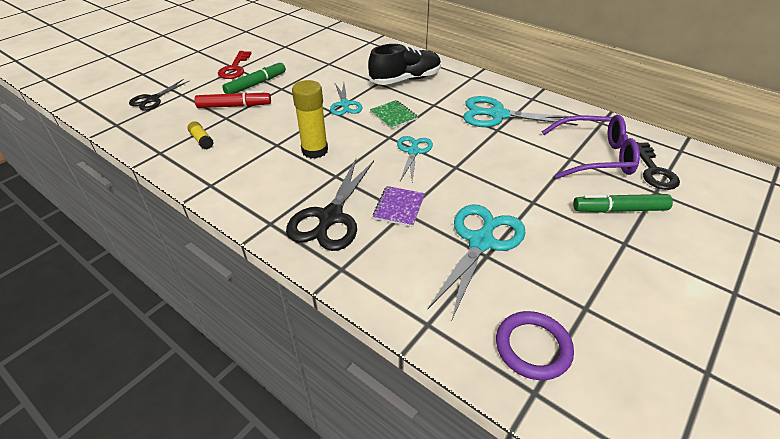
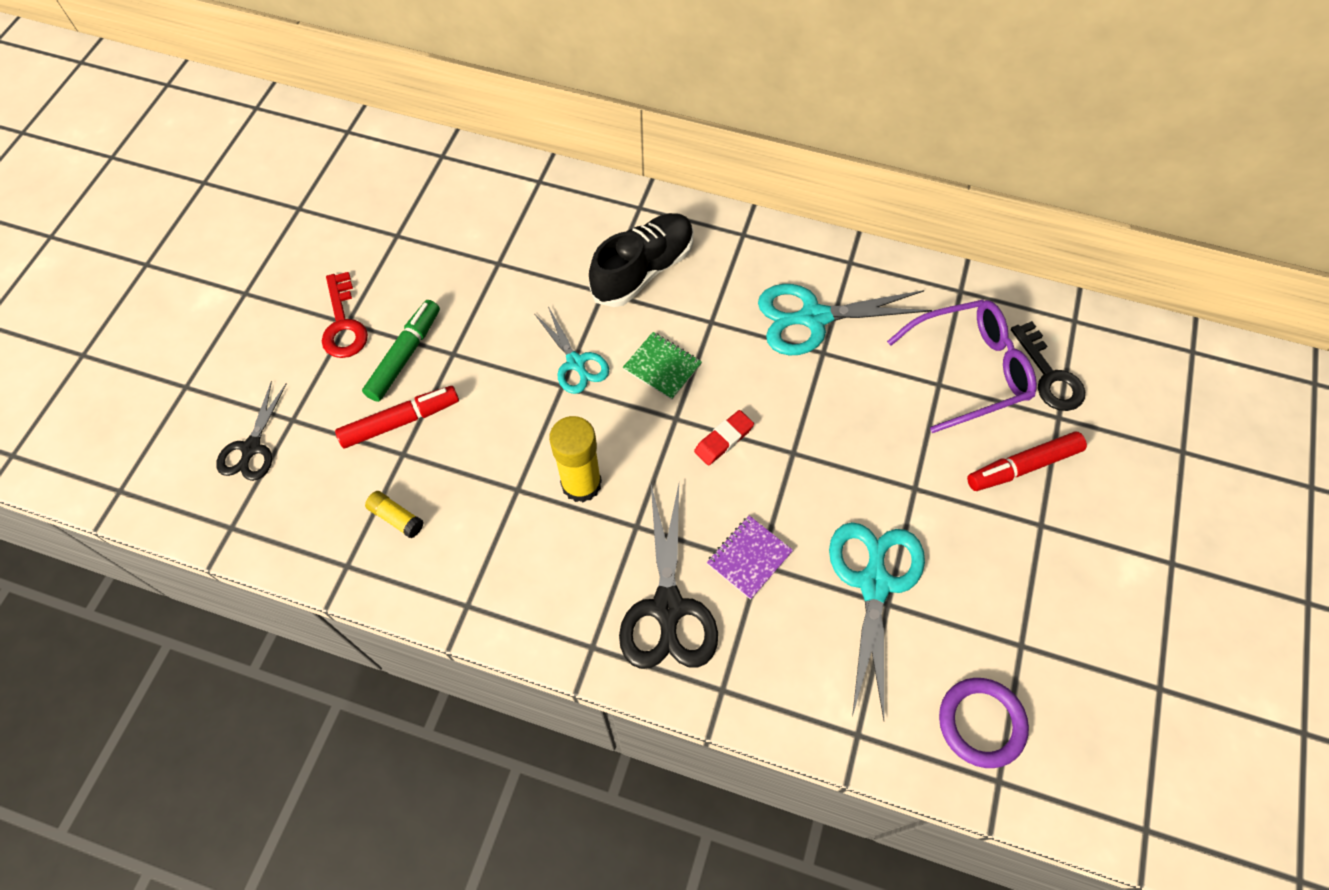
camera: 20 degrees left, 20 degrees up
(399, 207) = (749, 558): purple notebook -> purple notebook turned 45 degrees clockwise
(413, 152) = (723, 440): turquoise scissors -> red eraser
(619, 209) = (1022, 466): green marker -> red marker

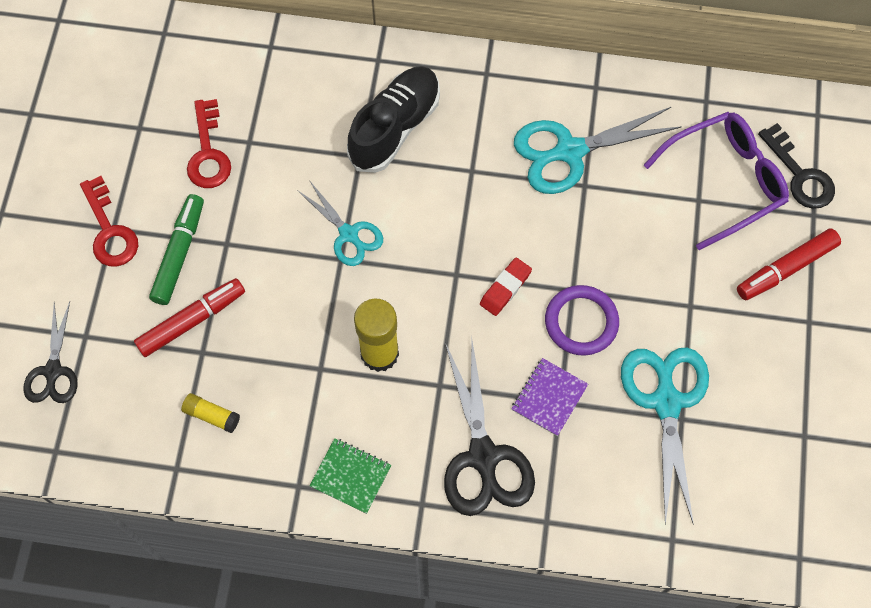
camera: 10 degrees left, 5 degrees up
(456, 267) = (208, 153): none -> red key
(662, 367) = (433, 225): green notebook -> green notebook (350, 476)
(981, 723) = (778, 511): purple ring -> purple ring (581, 322)

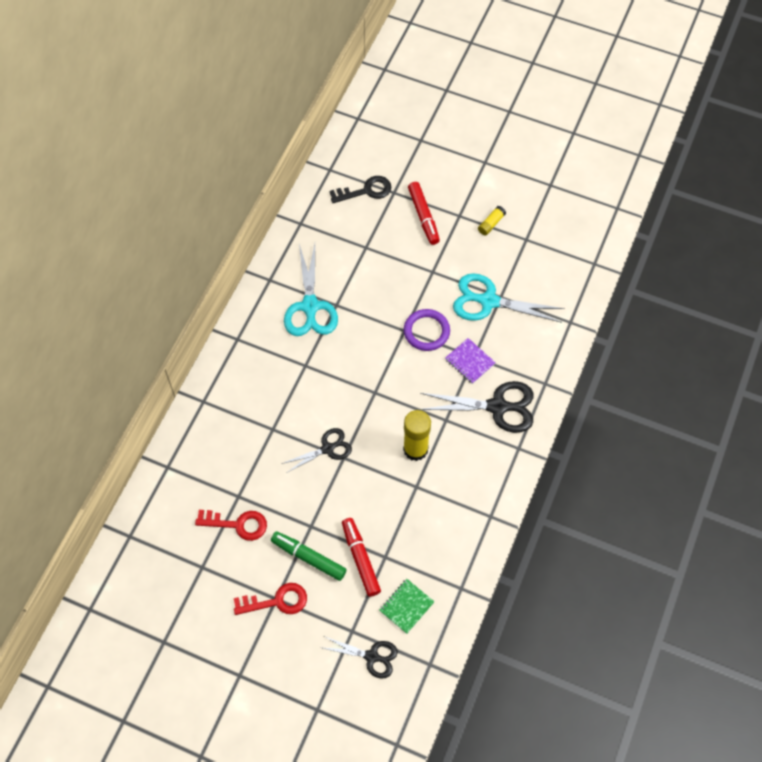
camera: 75 degrees left, 5 degrees down
(211, 415) = (430, 559): yellow glue stick -> yellow glue stick (491, 224)
(348, 234) = (327, 448): turquoise scissors -> black scissors
(350, 476) = (491, 484): green notebook -> green notebook (406, 606)
(395, 127) = (258, 403): black shoe -> none
(505, 288) = (392, 367): red eraser -> none
(725, 181) = (358, 230): purple glasses -> none

